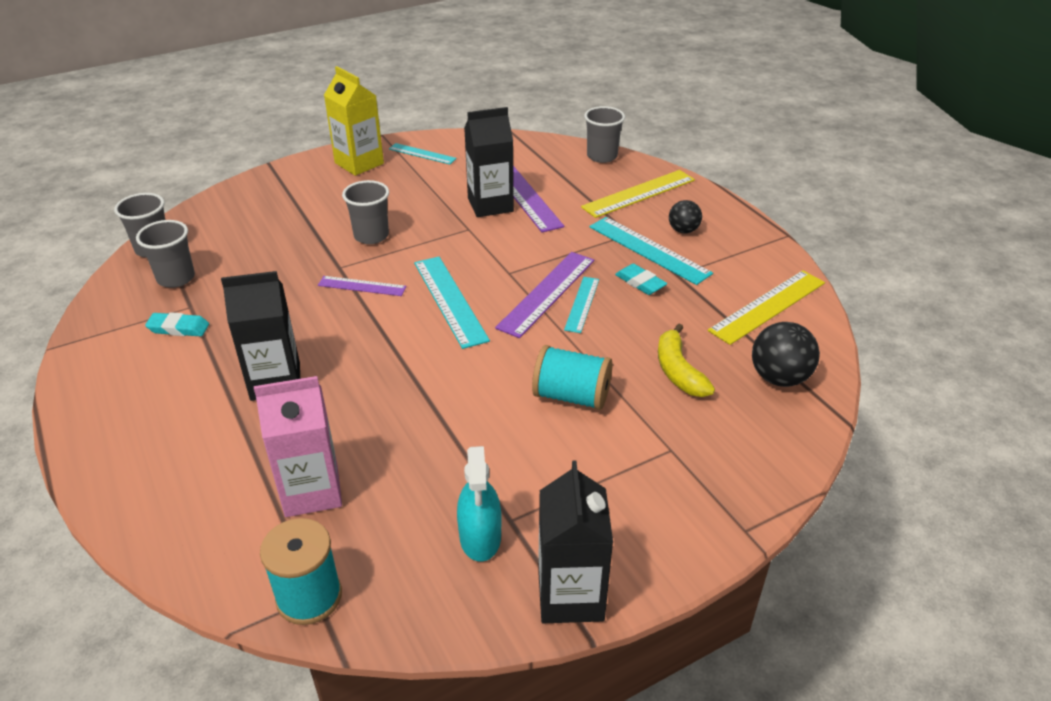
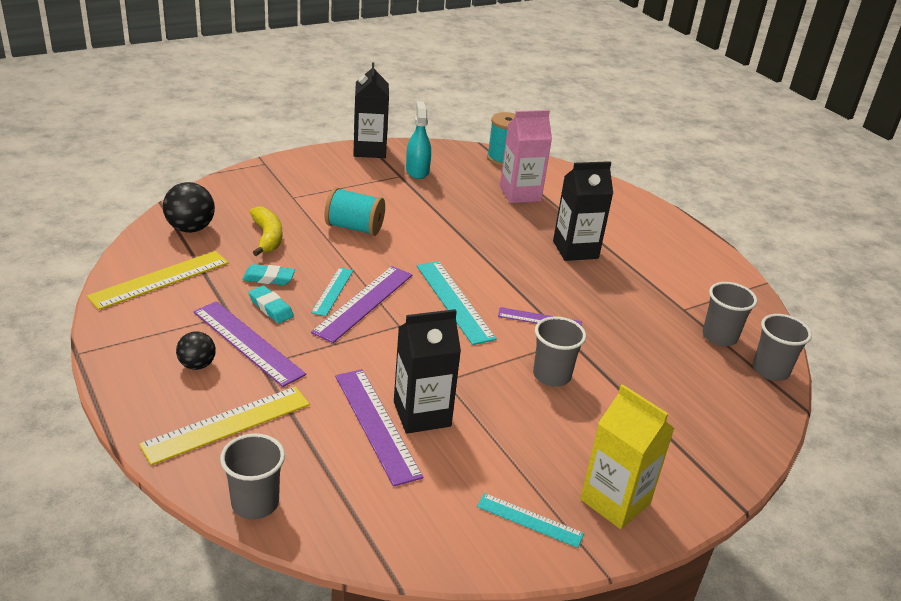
camera: 175 degrees right, 5 degrees down
(178, 328) = (678, 291): turquoise eraser -> turquoise eraser (268, 278)
(649, 250) = (247, 342): turquoise ruler -> purple ruler

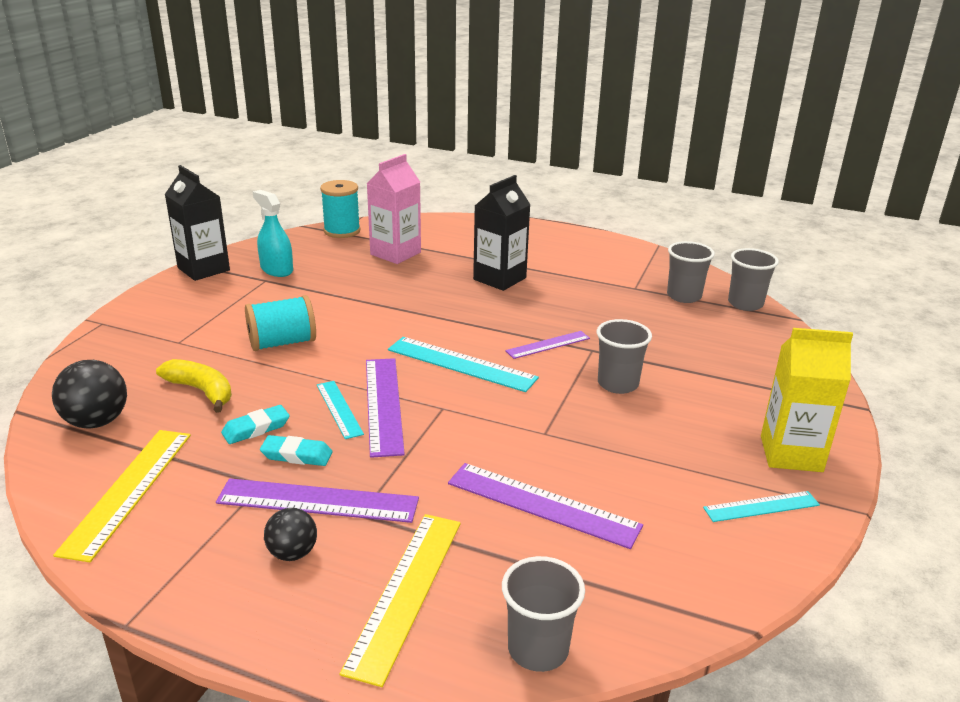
camera: 35 degrees left, 5 degrees down
(422, 414) = (566, 472): black carton -> none

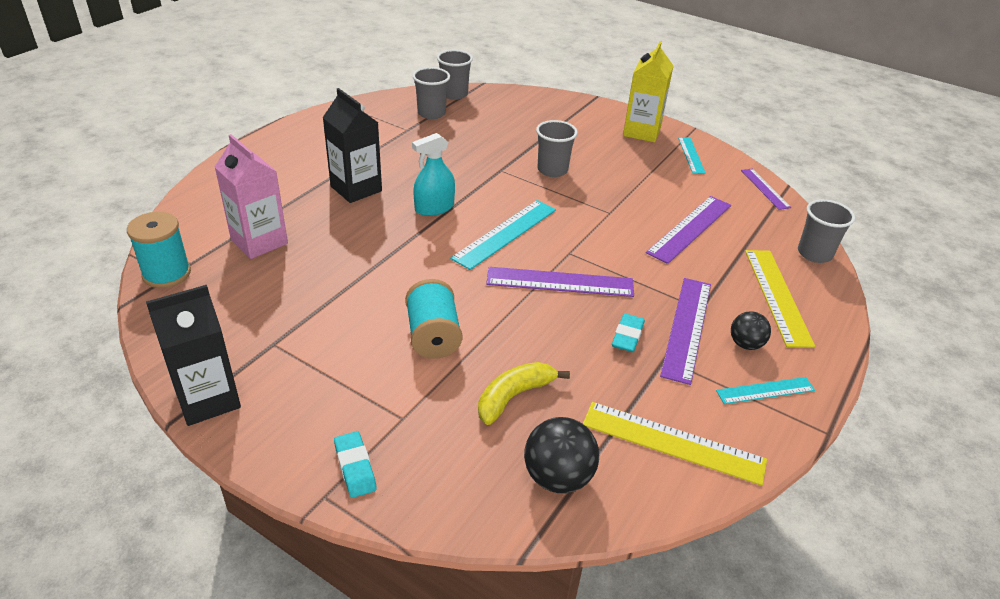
camera: 80 degrees left, 10 degrees up
(256, 428) = (585, 359): turquoise eraser -> turquoise eraser (355, 467)
(276, 269) = (249, 333): turquoise spray bottle -> turquoise spray bottle (434, 208)
(339, 409) = (562, 307): turquoise ruler -> turquoise ruler (765, 390)
(405, 592) = (777, 296): yellow ruler -> yellow ruler turned 60 degrees clockwise
(548, 345) = (487, 187): purple ruler -> purple ruler (765, 188)

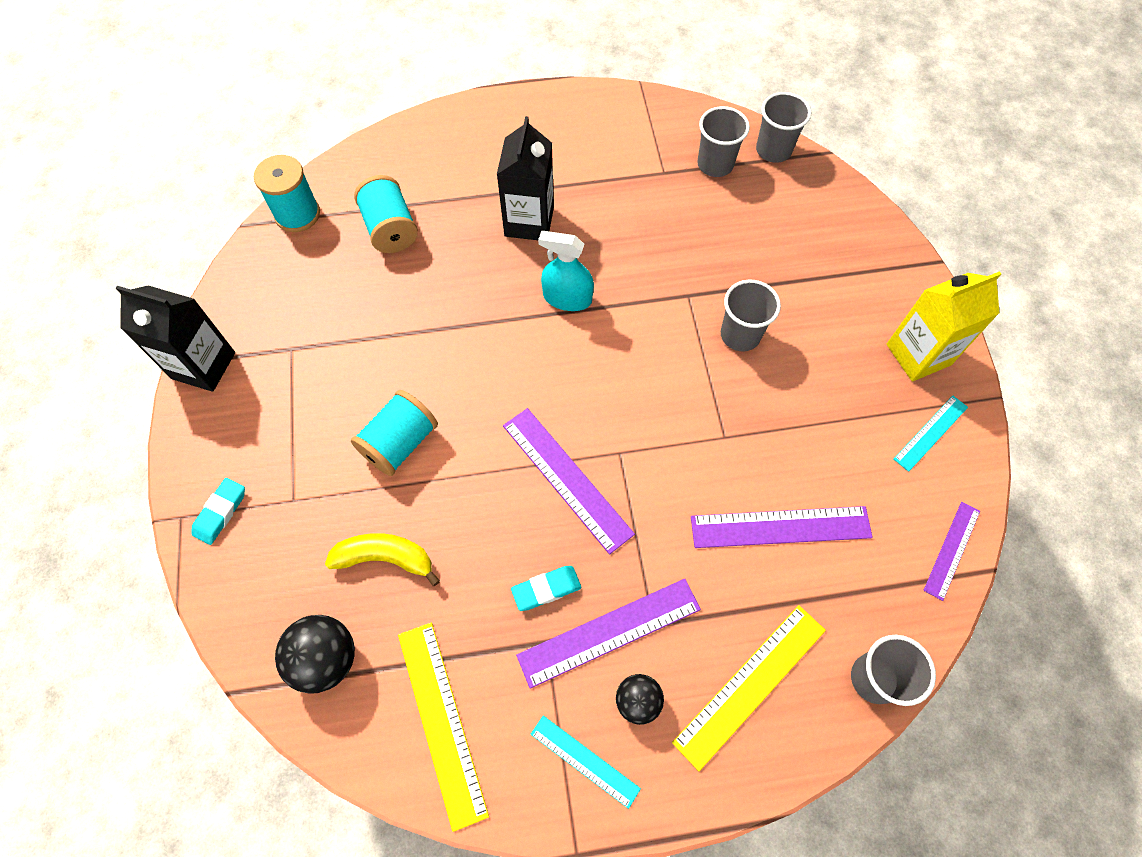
camera: 50 degrees right, 25 degrees up
(259, 241) = (390, 229): pink carton -> turquoise spool
(505, 233) = (591, 380): turquoise ruler -> none

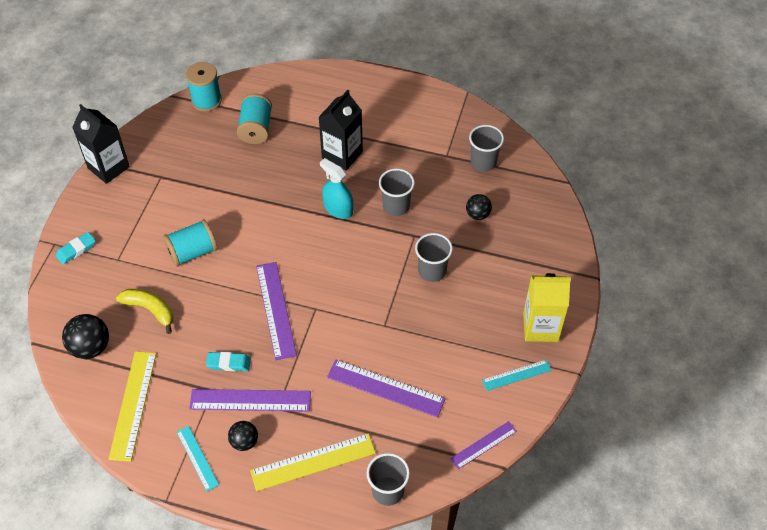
camera: 25 degrees right, 10 degrees down
(750, 236) = (477, 214): none -> black ball
(773, 150) = (528, 167): grey cup -> grey cup (396, 206)

